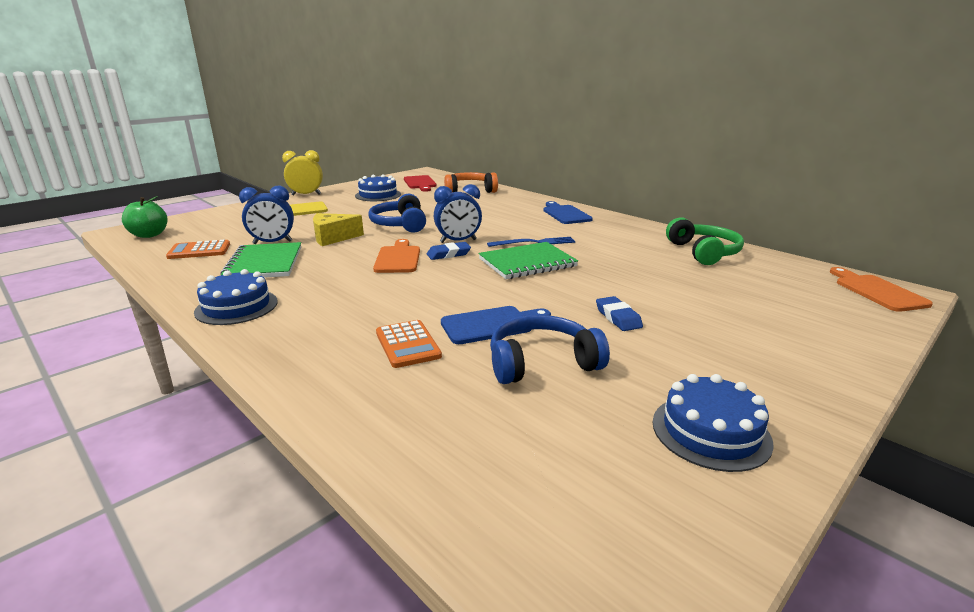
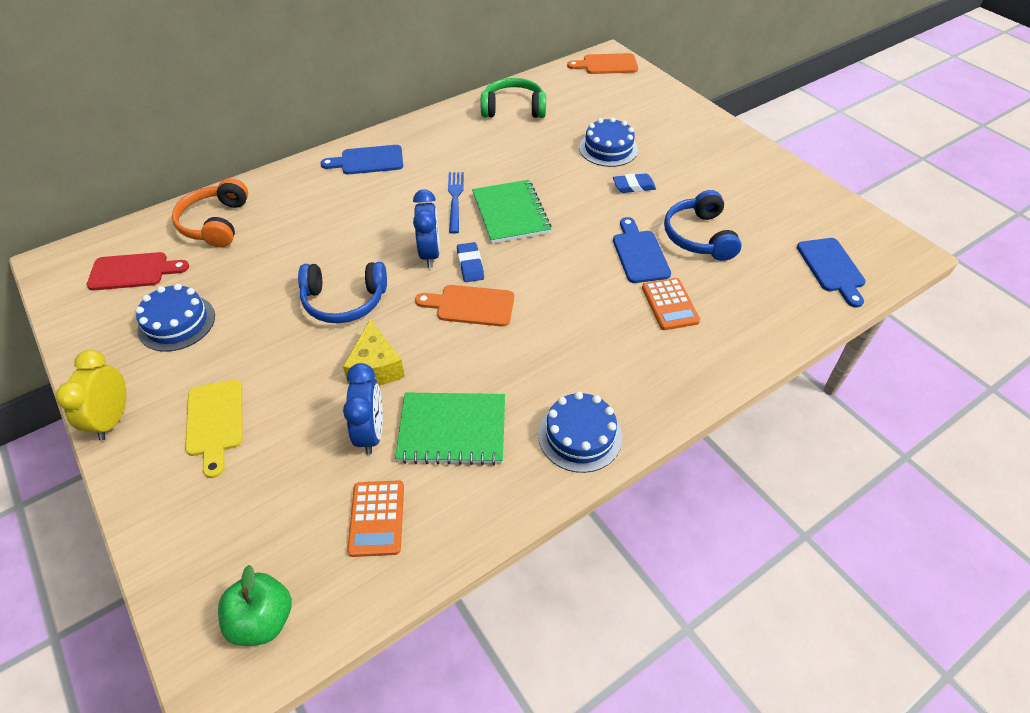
camera: 80 degrees left, 25 degrees up
(407, 344) = (669, 304): orange calculator -> orange calculator turned 90 degrees clockwise
(517, 495) = (832, 268): none -> blue cutting board
(710, 431) = (772, 188): blue cake -> blue cake (608, 149)

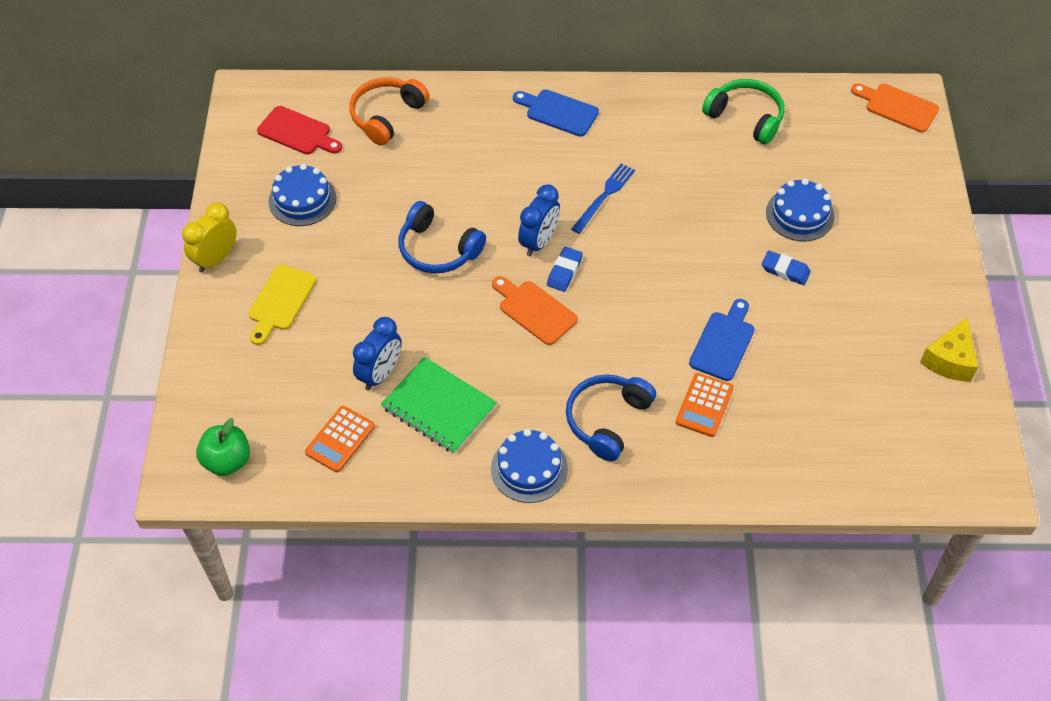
camera: 35 degrees right, 5 degrees up
(375, 367) = (420, 323): yellow cheese -> yellow cheese (949, 360)
(510, 213) = (642, 238): green notebook -> none
(699, 236) = (797, 357): blue headphones -> blue headphones (607, 420)
(832, 268) = (894, 458): blue cutting board -> none

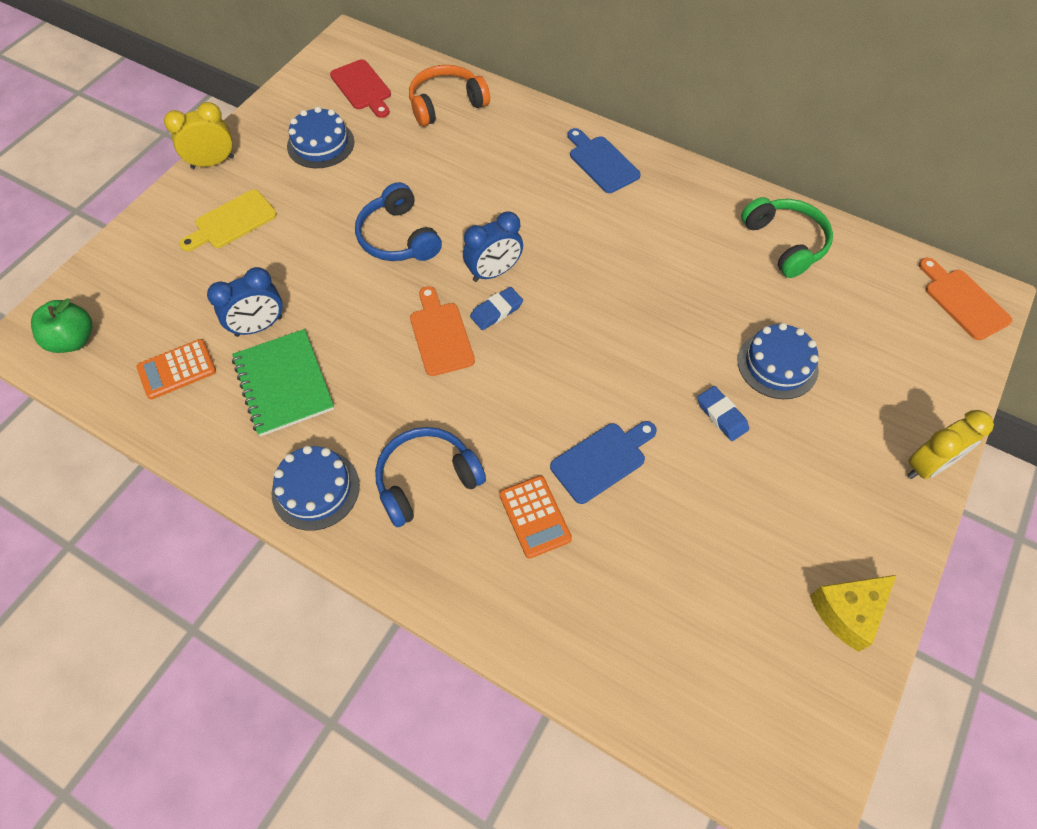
camera: 30 degrees right, 5 degrees up
(604, 196) = (587, 257): blue fork -> none
(704, 405) = (534, 517): orange calculator -> orange calculator turned 75 degrees counterclockwise
(942, 238) = (927, 466): none -> yellow clock

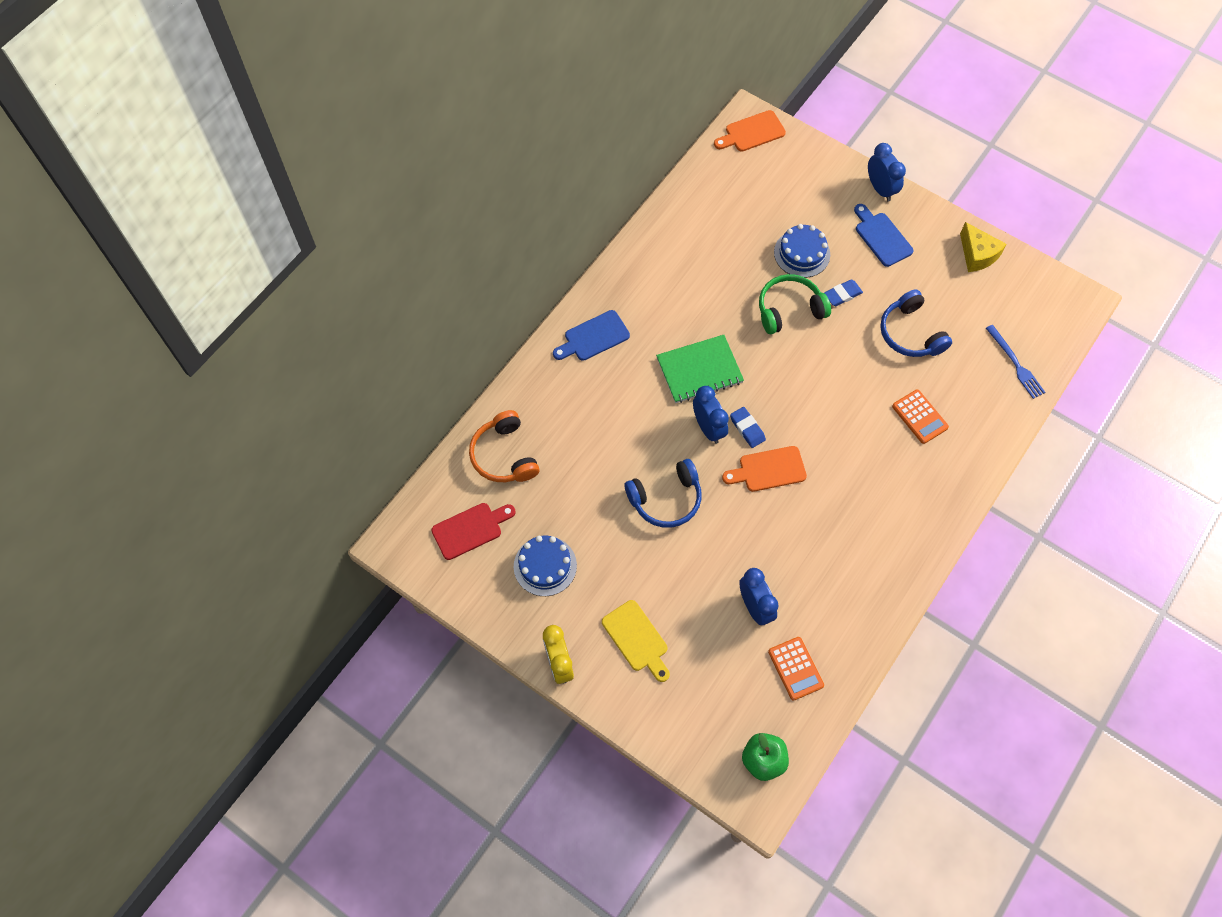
camera: 85 degrees left, 5 degrees up
(284, 384) = (811, 584): green notebook -> green notebook (699, 370)
(315, 489) = (901, 557): blue cake -> none
(426, 480) = (893, 483): blue headphones -> blue headphones (910, 333)
(534, 517) = (919, 417): orange calculator -> orange calculator turned 75 degrees clockwise
(602, 460) = (877, 371): blue cutting board -> blue cutting board (881, 237)
(648, 667) = (1015, 364): none -> blue fork
(785, 243) = (692, 225): green headphones -> green headphones (789, 310)
(927, 466) = (880, 189): yellow clock -> blue clock

